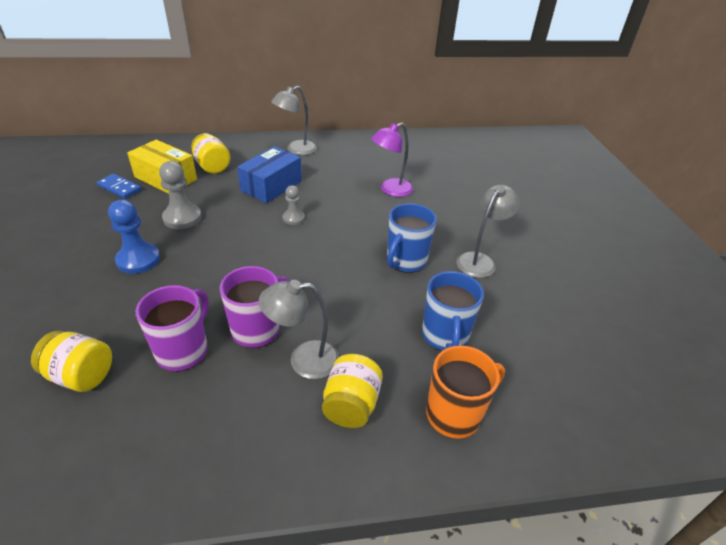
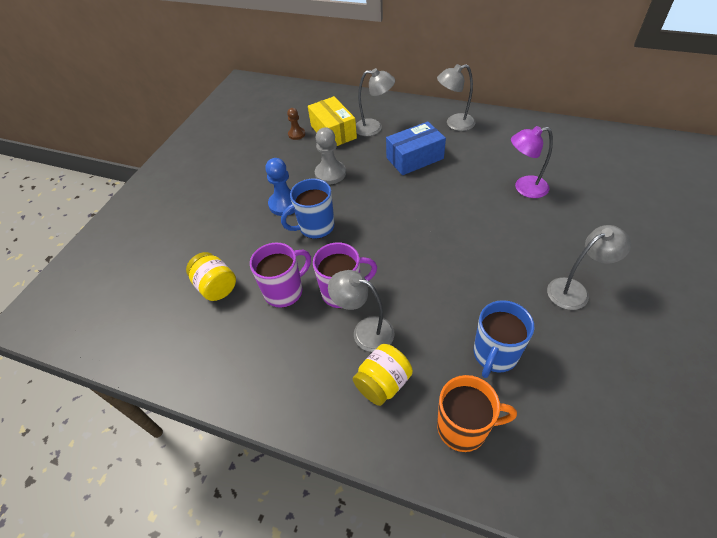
camera: 35 degrees right, 10 degrees up
(119, 188) = (296, 134): blue domino -> brown pawn
(212, 166) = (374, 127): yellow jar -> grey lamp
(293, 218) = (418, 196): grey pawn -> none
(405, 261) = (498, 268): blue mug -> blue mug (315, 227)

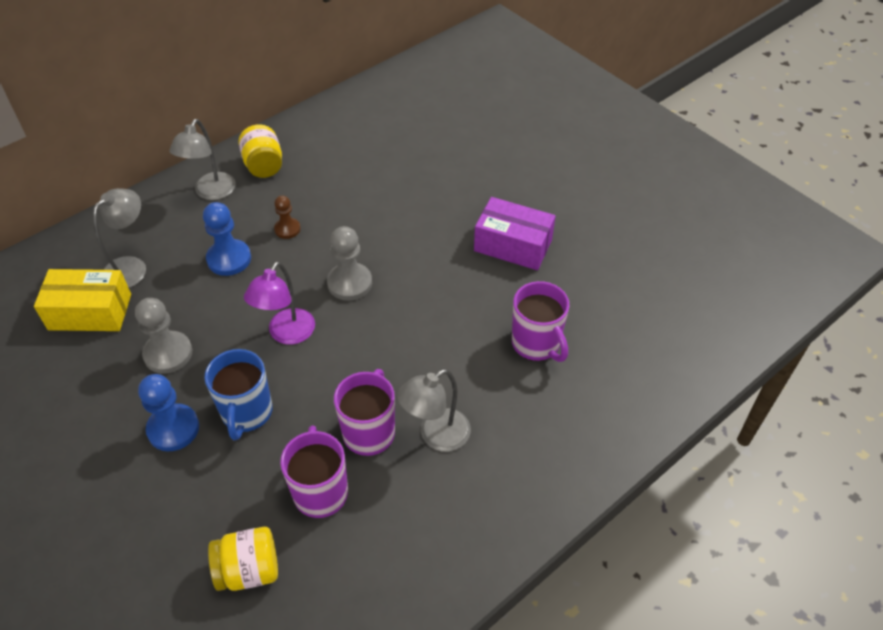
camera: 65 degrees left, 0 degrees up
(296, 134) = (46, 354): brown pawn -> brown pawn (287, 229)
(383, 383) = (507, 451): yellow jar -> yellow jar (264, 165)
(414, 158) = (229, 259): blue box -> blue pawn
(448, 219) = (349, 283): none -> grey pawn
(464, 427) = (591, 410): orange mug -> none
(495, 354) = (536, 344): blue mug -> purple mug
(524, 188) = (365, 199): purple lamp -> purple lamp (286, 334)
(575, 290) = (513, 245): grey lamp -> purple box

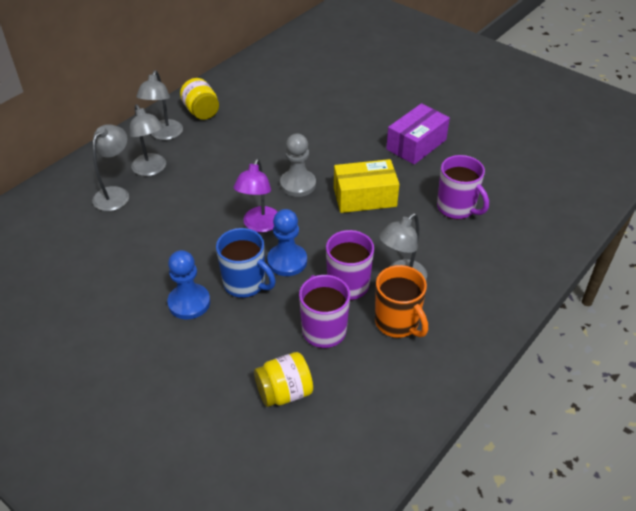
camera: 10 degrees left, 5 degrees down
(90, 312) = (91, 229): yellow box -> yellow box (364, 197)
(168, 353) = (167, 251): grey pawn -> none
(182, 239) = (151, 169): none -> grey lamp
(229, 259) = (195, 179): blue pawn -> blue pawn (287, 261)
(246, 413) = (245, 284): blue mug -> blue mug turned 45 degrees counterclockwise
(287, 229) = (235, 153): brown pawn -> none
(413, 496) = (397, 323): none -> orange mug
(513, 245) = (416, 144): purple box -> purple box turned 60 degrees counterclockwise

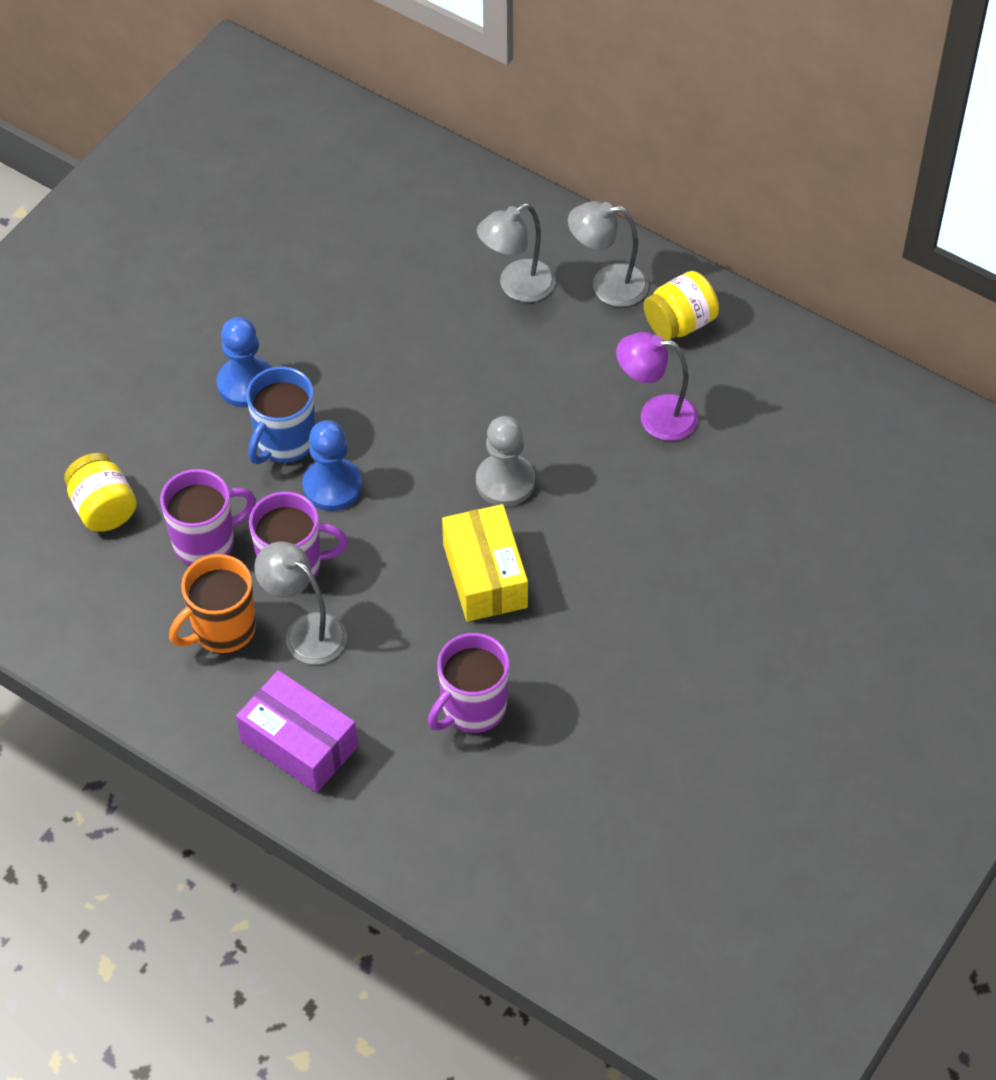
camera: 85 degrees right, 10 degrees up
(115, 194) = (455, 255): grey lamp -> none
(259, 225) = (404, 443): purple lamp -> purple lamp (655, 416)
(416, 144) = (635, 647): purple box -> purple box (299, 744)

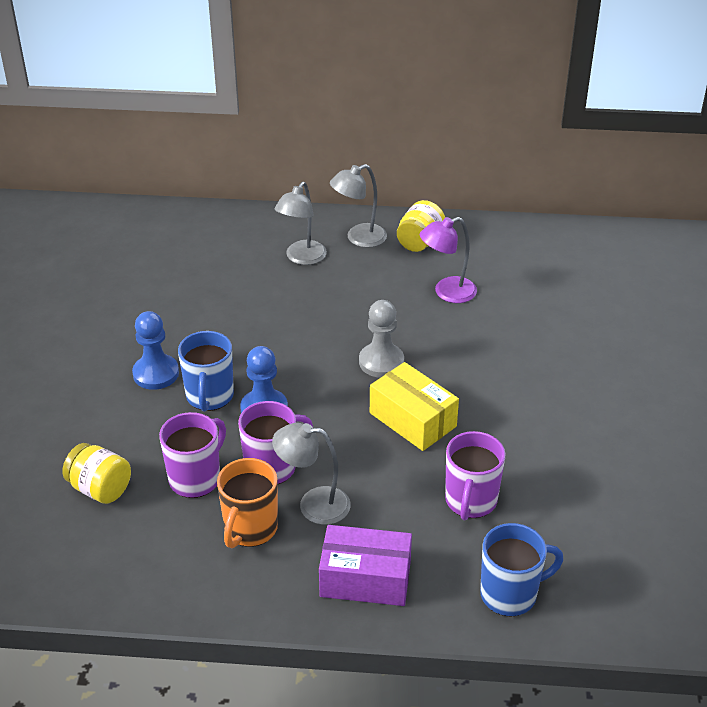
camera: 30 degrees left, 15 degrees down
(433, 834) = (510, 594): none -> blue mug

